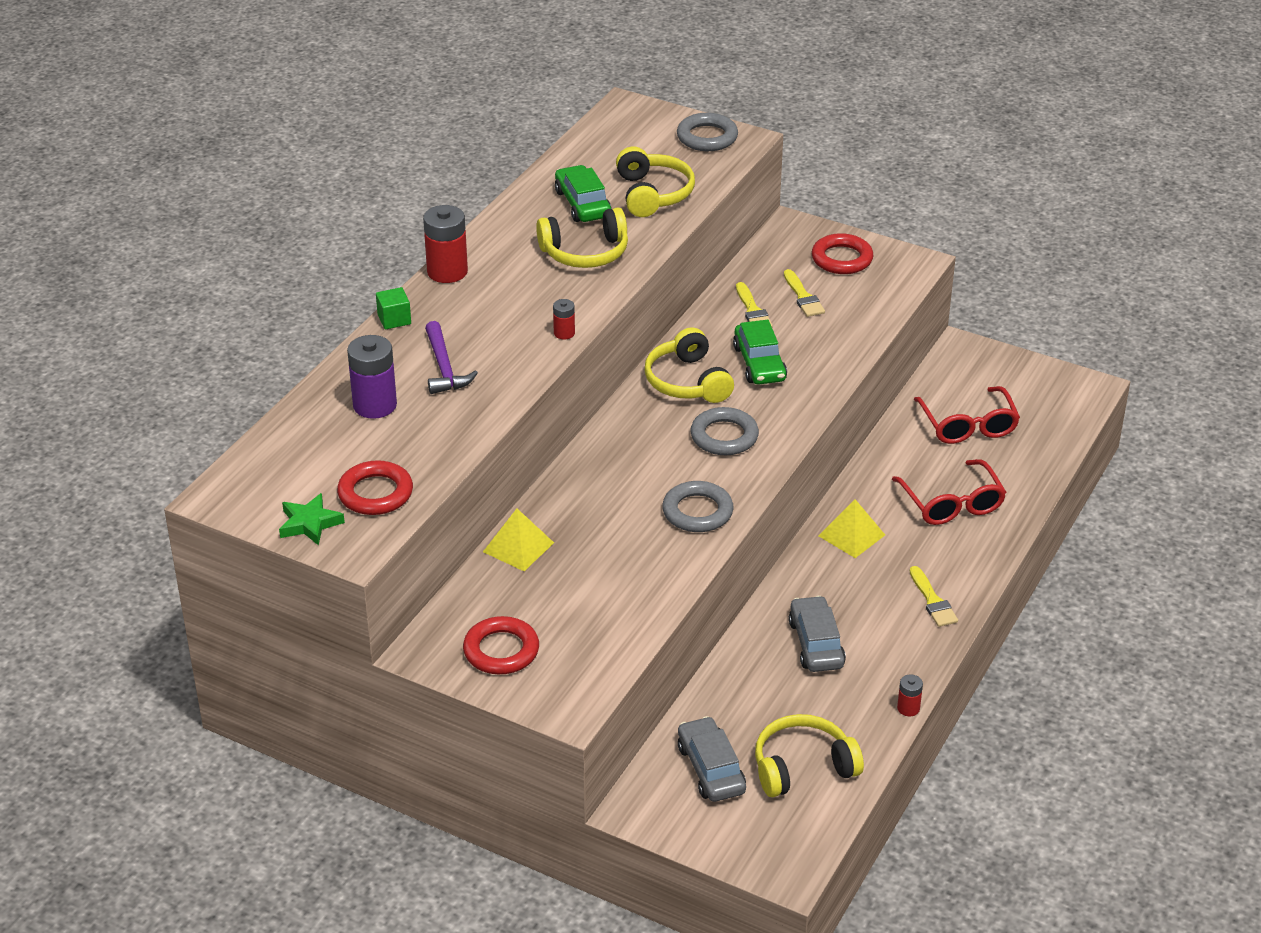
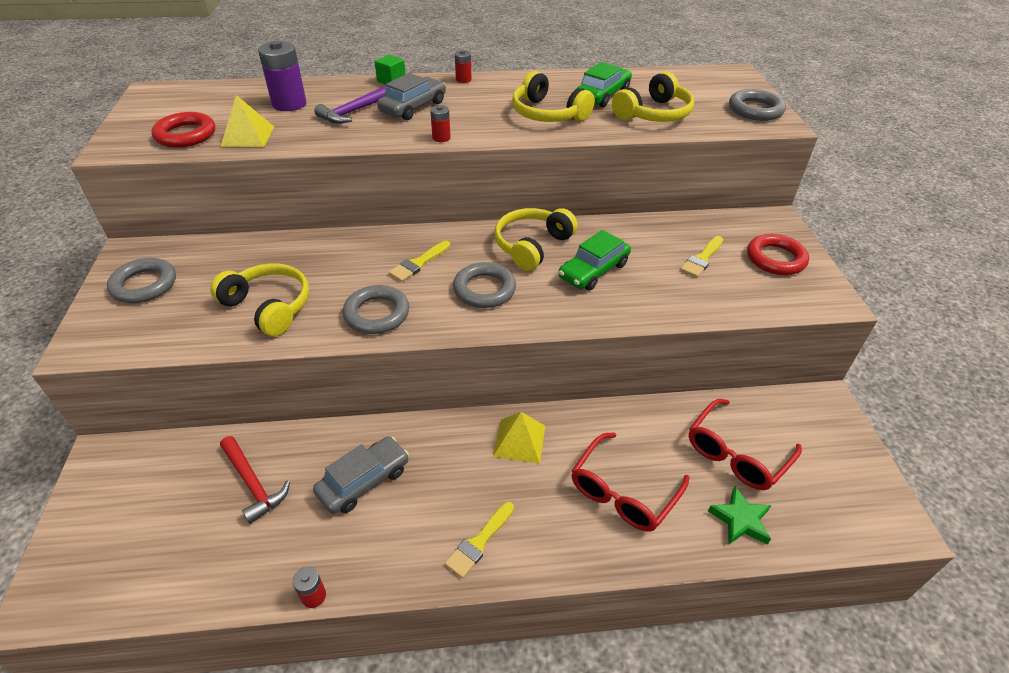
camera: 55 degrees right, 5 degrees up
(309, 523) = (137, 125): green star -> green star (740, 520)
(447, 272) = (463, 79): red battery -> red battery, size x0.51
(501, 650) = (144, 285): red ring -> grey ring
(518, 547) = (272, 247): yellow pyramid -> yellow pyramid (248, 136)
(711, 769) = (167, 483): grey car -> grey car (413, 107)
(752, 310) = (652, 242): yellow brush -> yellow brush (418, 263)
(759, 713) = (253, 483): none -> red hammer
(802, 767) = (193, 547): yellow headphones -> yellow headphones (269, 306)

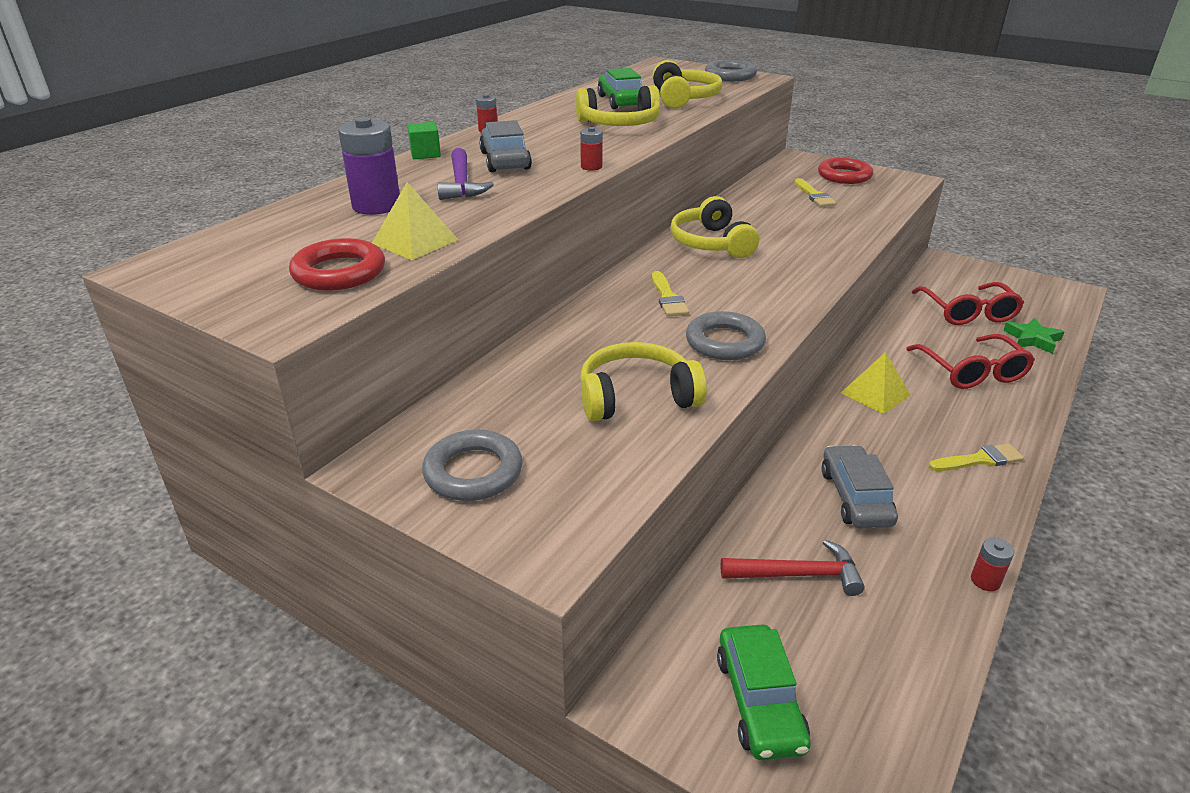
camera: 50 degrees left, 10 degrees down
(479, 542) = (979, 460): yellow brush -> yellow brush turned 90 degrees counterclockwise
(484, 289) = (750, 283): grey ring -> none
(593, 270) = (780, 234): green car -> green car (759, 701)

